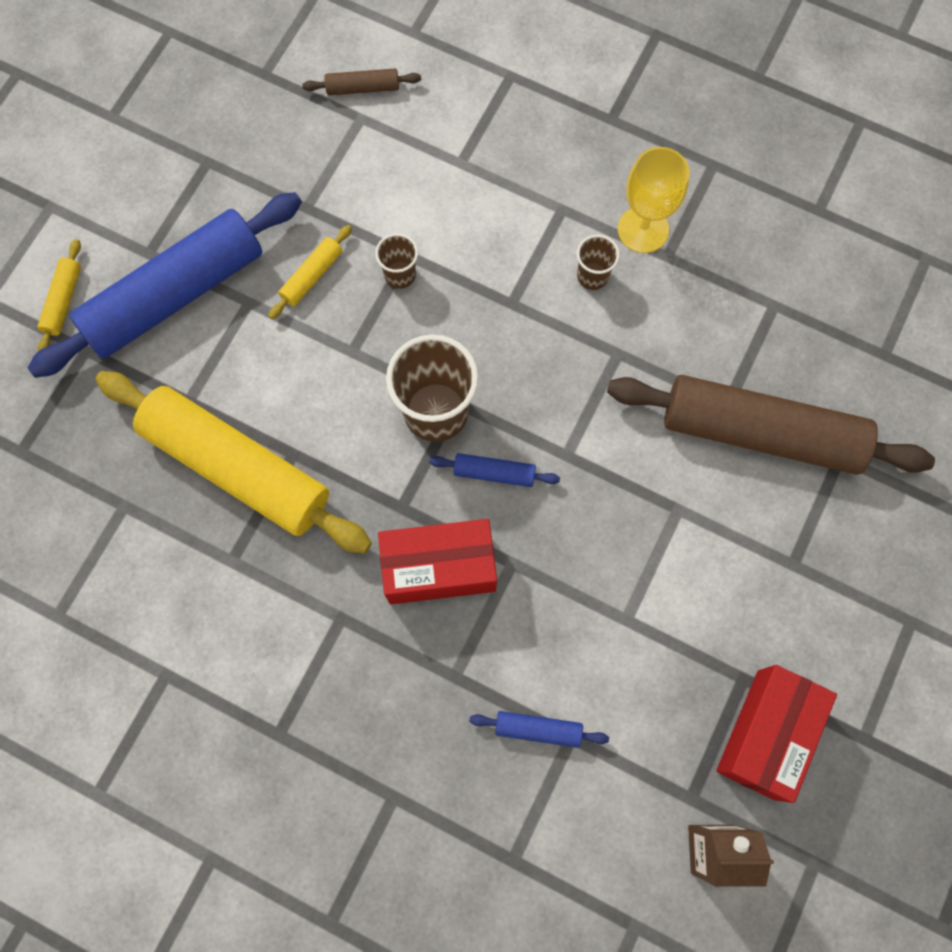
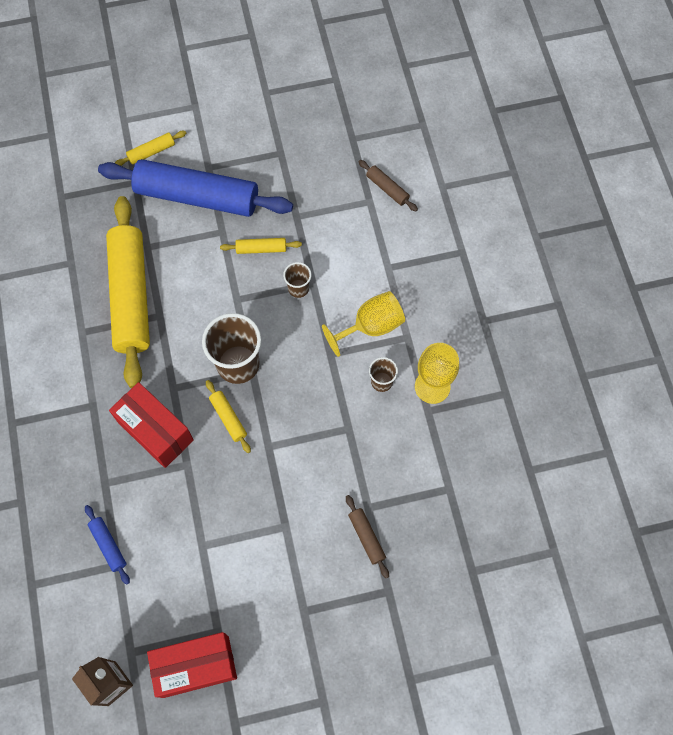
camera: 50 degrees right, 5 degrees down
(494, 472) = (228, 418): blue rolling pin -> yellow rolling pin
(516, 235) = (371, 326): none -> yellow goblet
(761, 432) = (367, 537): brown rolling pin -> brown rolling pin, size x0.40

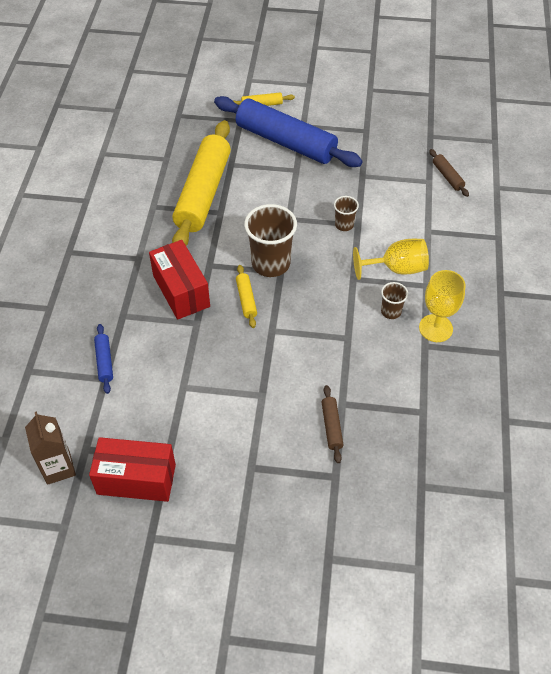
camera: 20 degrees right, 15 degrees down
(261, 248) = (324, 189): yellow rolling pin -> none

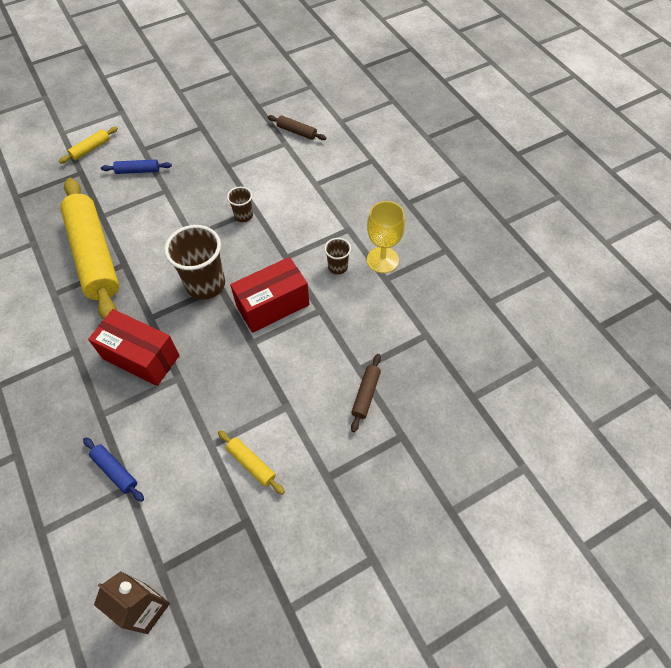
camera: 35 degrees left, 5 degrees up
(136, 479) = (232, 563): red box -> red box (273, 305)
(246, 299) = (208, 329): yellow rolling pin -> yellow rolling pin (251, 464)
(285, 142) = (138, 171): blue rolling pin -> blue rolling pin, size x0.40
(332, 426) = (366, 394): brown rolling pin -> brown rolling pin turned 60 degrees clockwise
(396, 268) = (315, 228): yellow goblet -> none

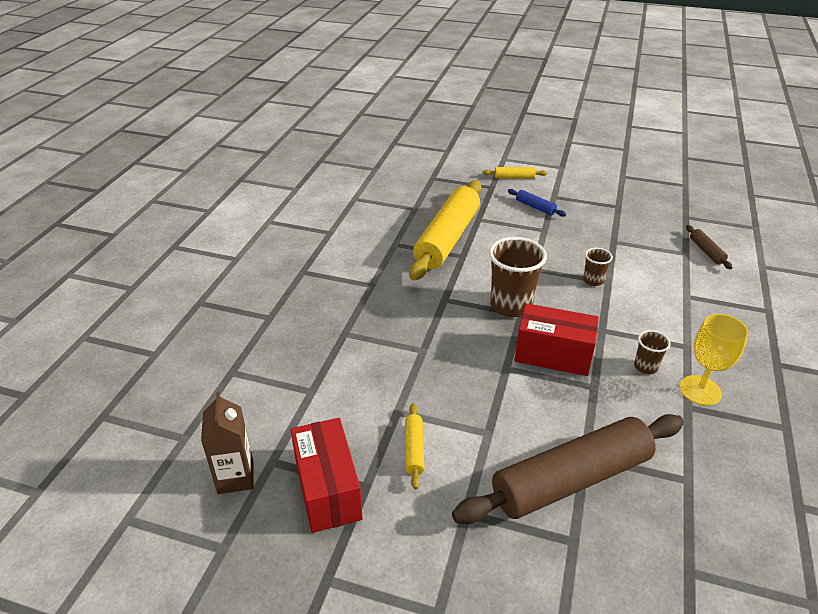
camera: 45 degrees right, 20 degrees down
(115, 471) = (315, 374): blue rolling pin -> none
(141, 357) = (411, 319): red box -> red box (328, 489)
(366, 394) = (571, 480): brown rolling pin -> brown rolling pin, size x2.48

